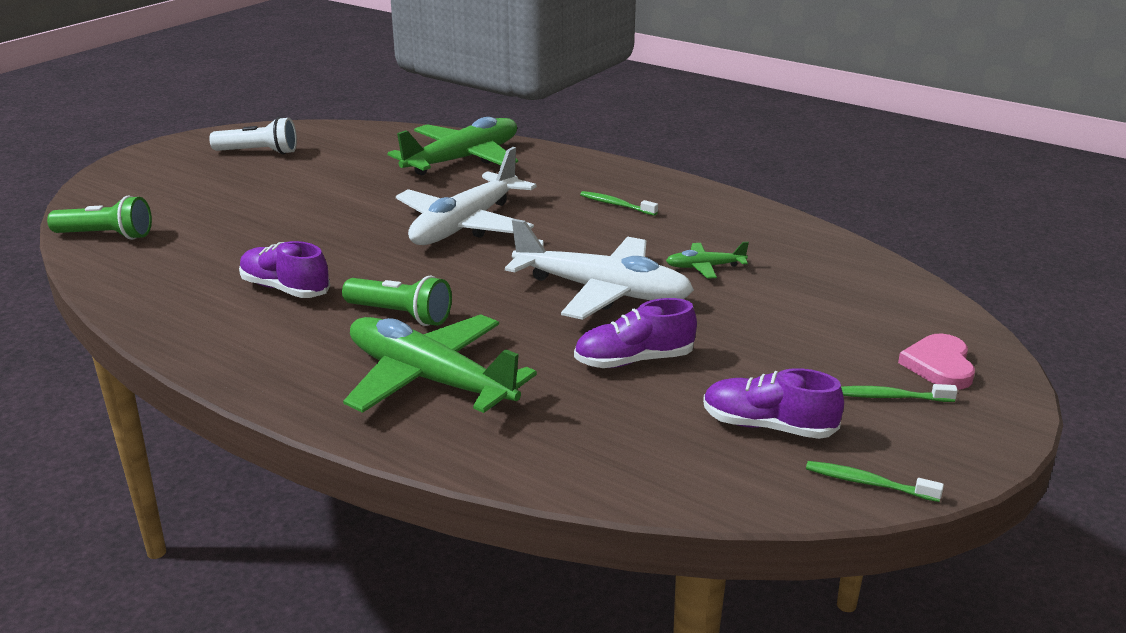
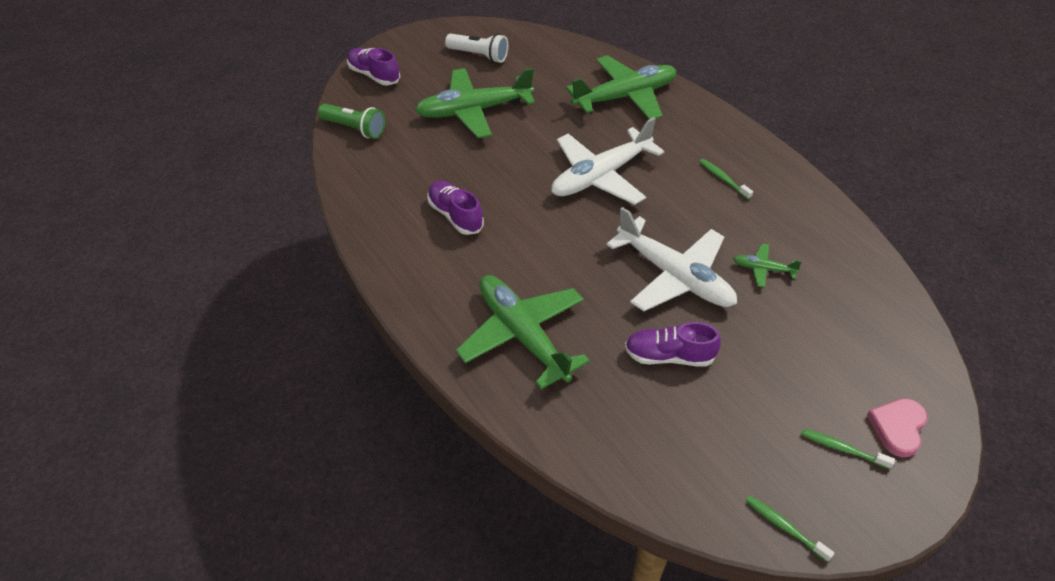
camera: 20 degrees right, 20 degrees up
(271, 197) = (473, 111): none -> green plane
(400, 315) = (523, 264): green flashlight -> none
(768, 426) = (737, 450): purple shoe -> purple shoe (374, 75)

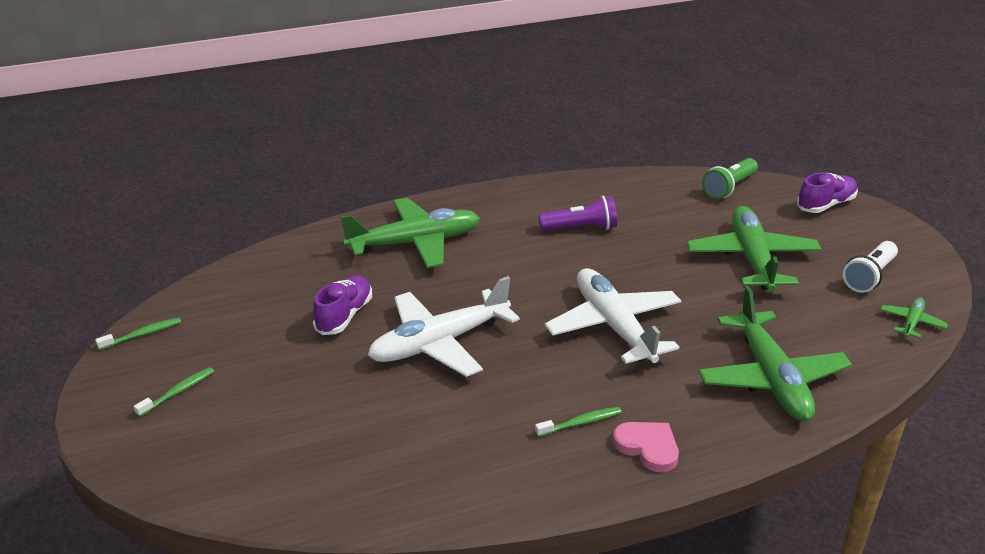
camera: 105 degrees right, 15 degrees down
(455, 216) = (580, 228): purple shoe -> purple flashlight
(763, 269) = (418, 410): green plane -> green plane (912, 322)
(898, 427) = (168, 438): pink heart -> pink heart (648, 447)

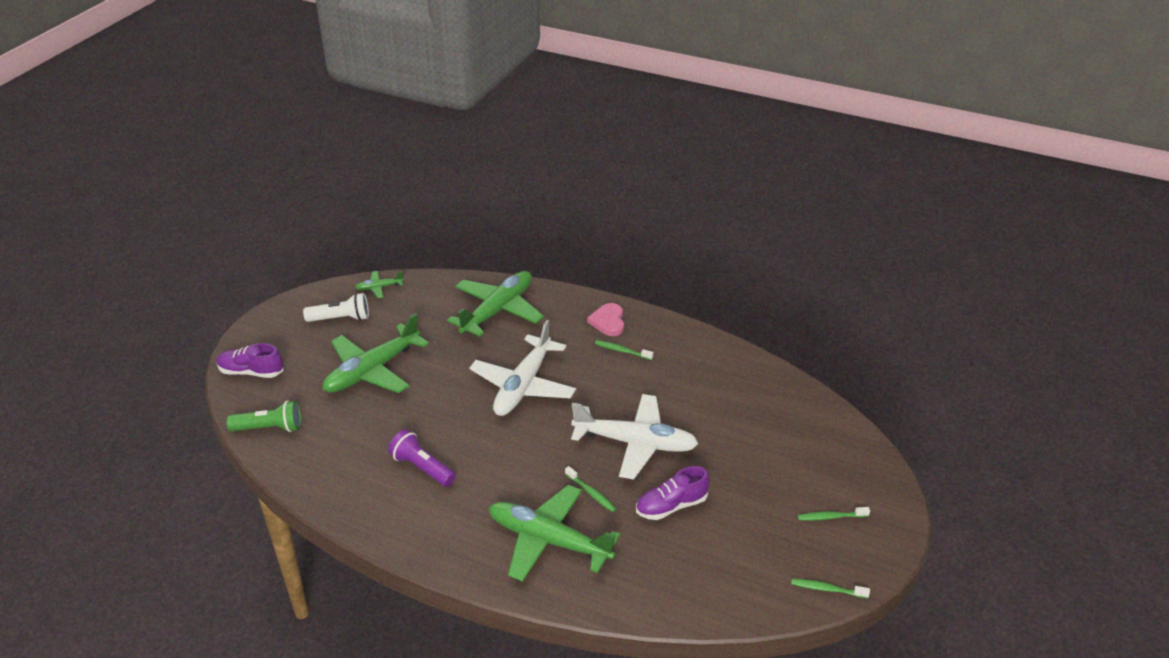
camera: 135 degrees left, 5 degrees up
(425, 286) = (591, 493): none -> green toothbrush

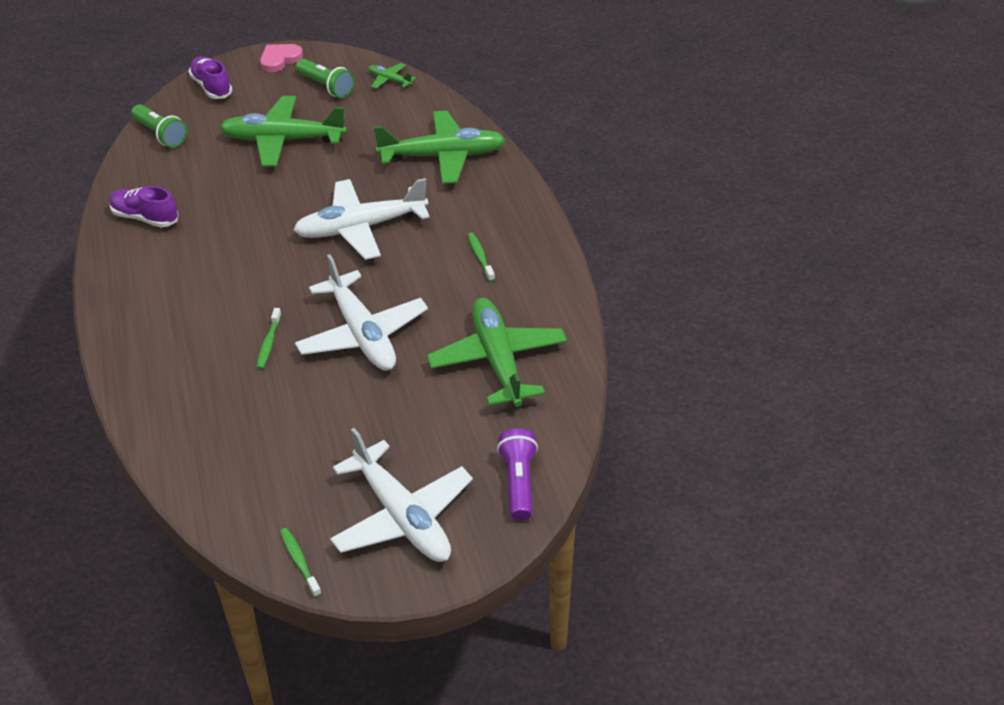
camera: 50 degrees right, 5 degrees up
(341, 318) = (326, 87): white flashlight -> green flashlight
(422, 468) = (198, 234): purple flashlight -> purple flashlight (518, 483)
(548, 541) = (186, 350): green plane -> green plane (498, 360)
(608, 322) = (511, 226): pink heart -> pink heart (280, 59)
(671, 506) = (304, 400): purple shoe -> purple shoe (145, 218)
(830, 517) = (402, 516): green toothbrush -> white plane

